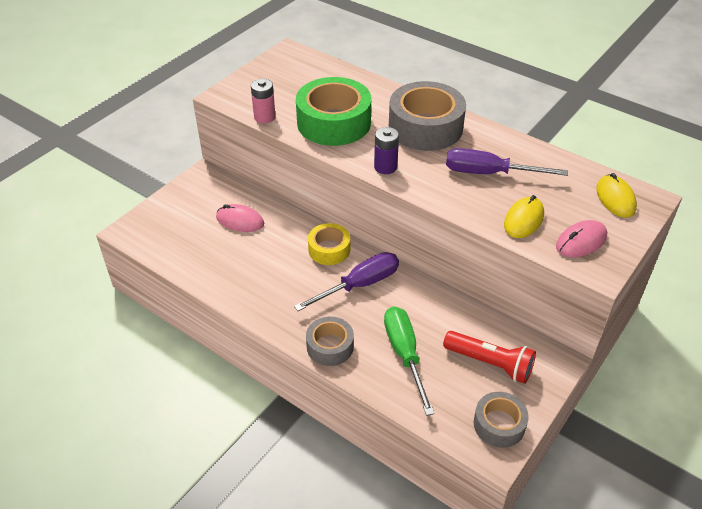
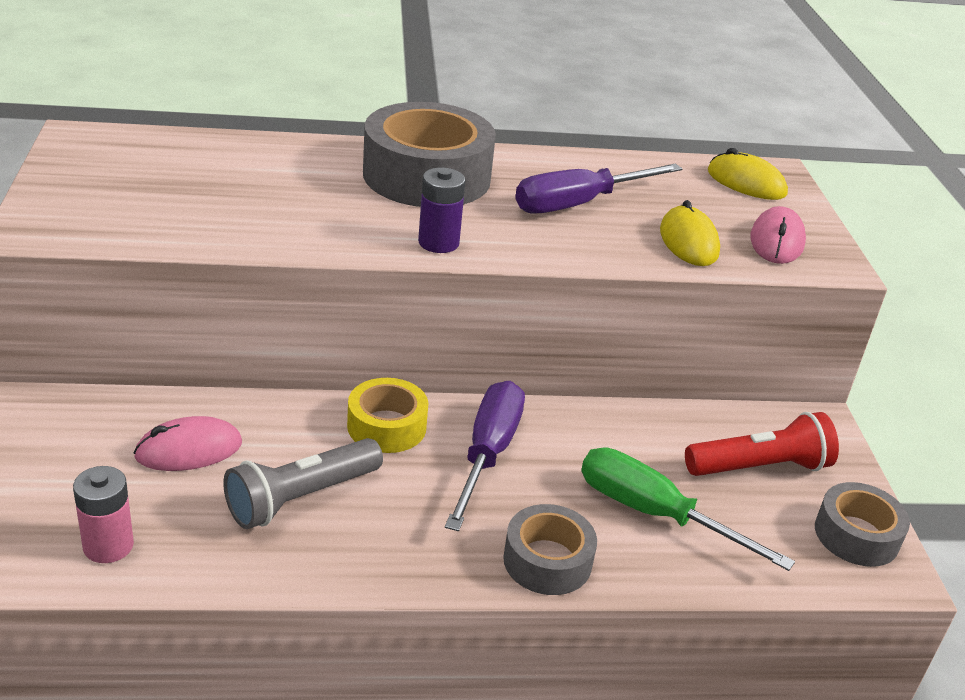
camera: 45 degrees left, 10 degrees down
(261, 263) = (301, 498): none -> grey flashlight
(264, 117) = (156, 238): pink battery -> pink battery (108, 546)
(334, 122) = (285, 211): green tape -> none

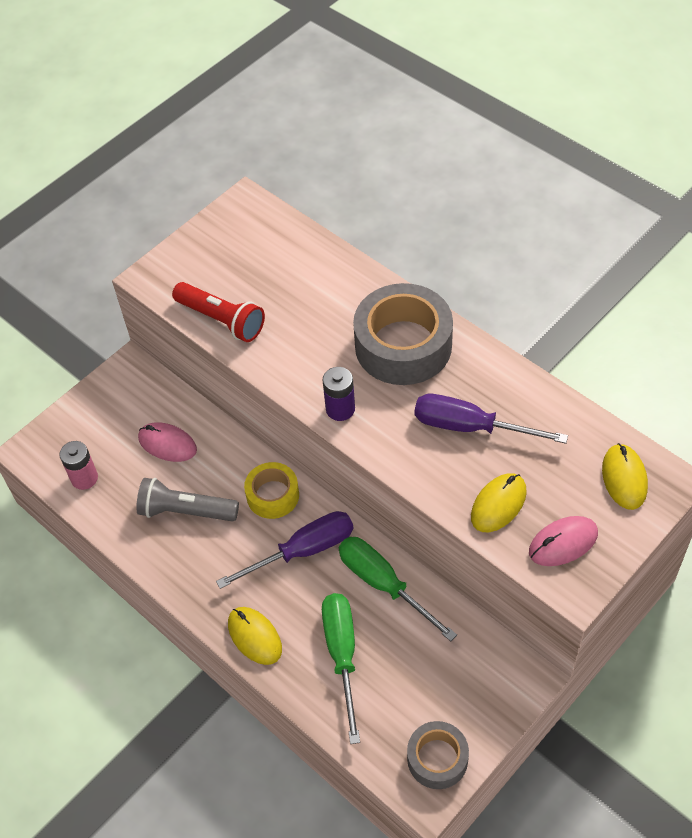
camera: 55 degrees right, 20 degrees up
(547, 561) = (254, 637): grey tape -> yellow mouse
(604, 432) = (383, 584): none -> green screwdriver
(759, 467) = (443, 675): red flashlight -> red flashlight (221, 320)

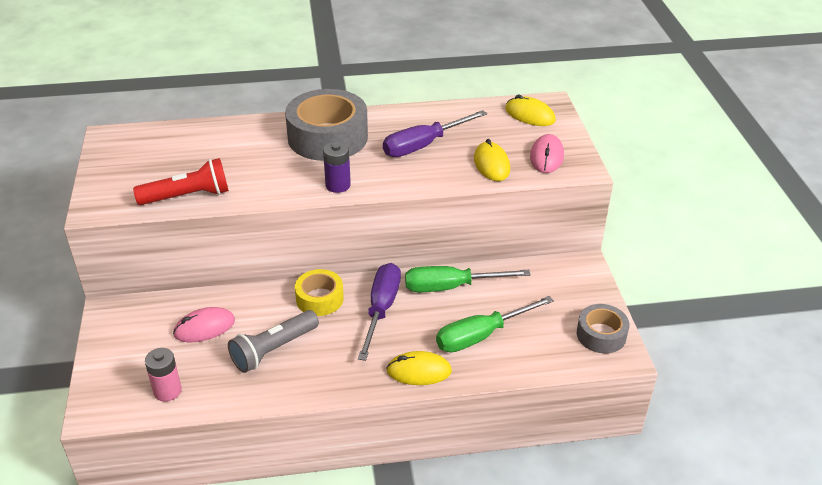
camera: 55 degrees left, 15 degrees down
(342, 655) = (481, 336): green screwdriver -> green screwdriver turned 60 degrees counterclockwise

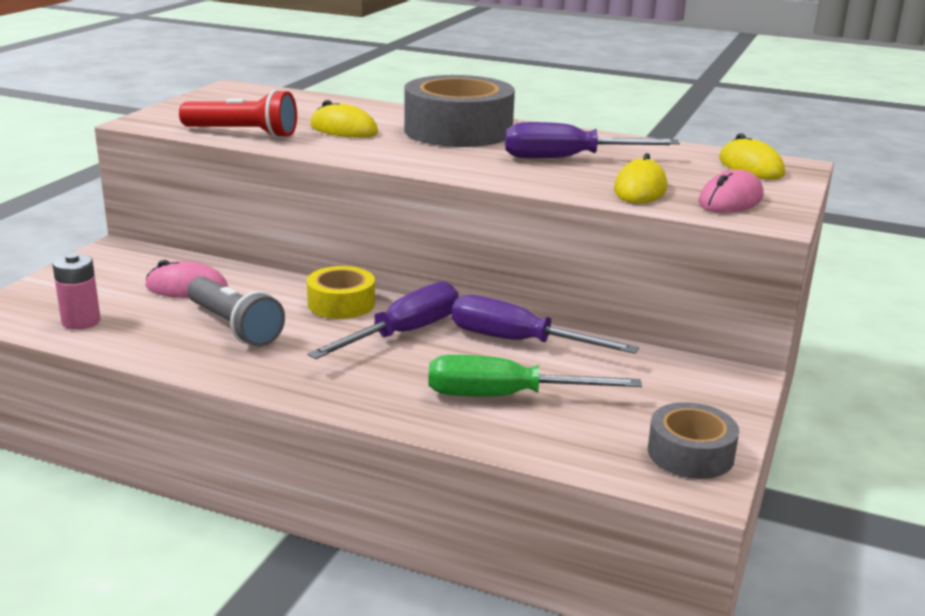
camera: 30 degrees right, 15 degrees down
(273, 349) = (234, 326): grey flashlight -> grey flashlight turned 120 degrees counterclockwise
(338, 185) = (417, 161): purple battery -> none
(419, 371) = (380, 401): yellow mouse -> yellow mouse (343, 129)
(451, 287) = (518, 342): green screwdriver -> purple screwdriver

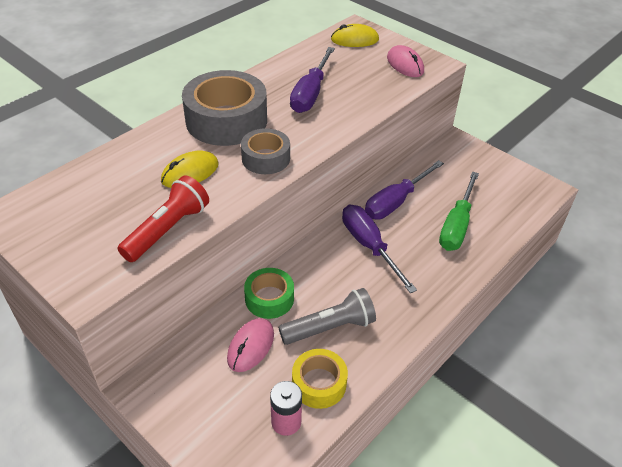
camera: 70 degrees left, 20 degrees up
(267, 286) = (269, 298): none -> green tape
(341, 303) = (315, 265): yellow tape -> yellow tape (319, 383)
(640, 189) = (377, 86): yellow mouse -> none
(690, 453) = (522, 182): grey tape -> grey tape (265, 158)

